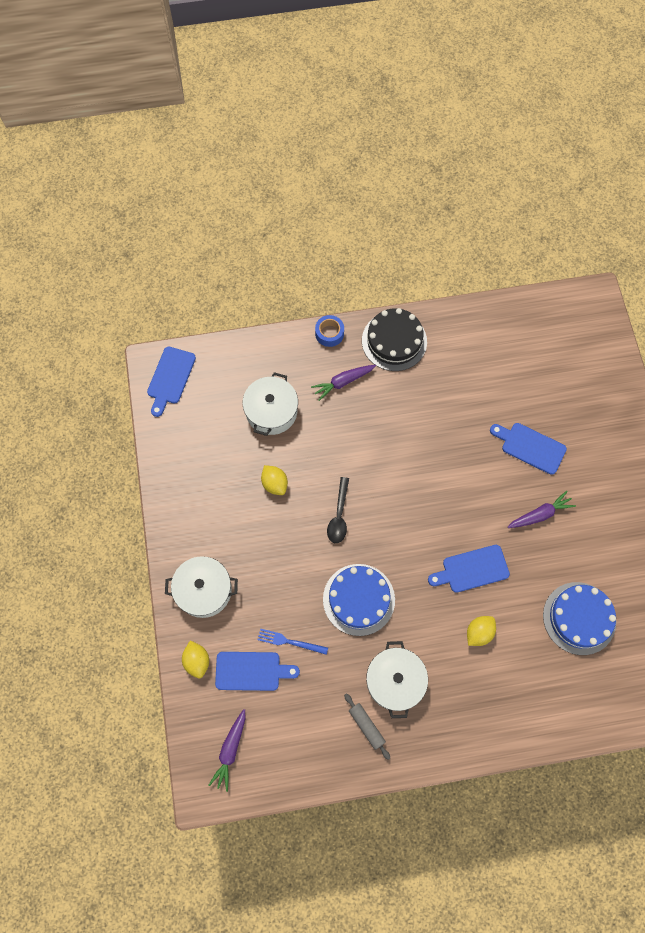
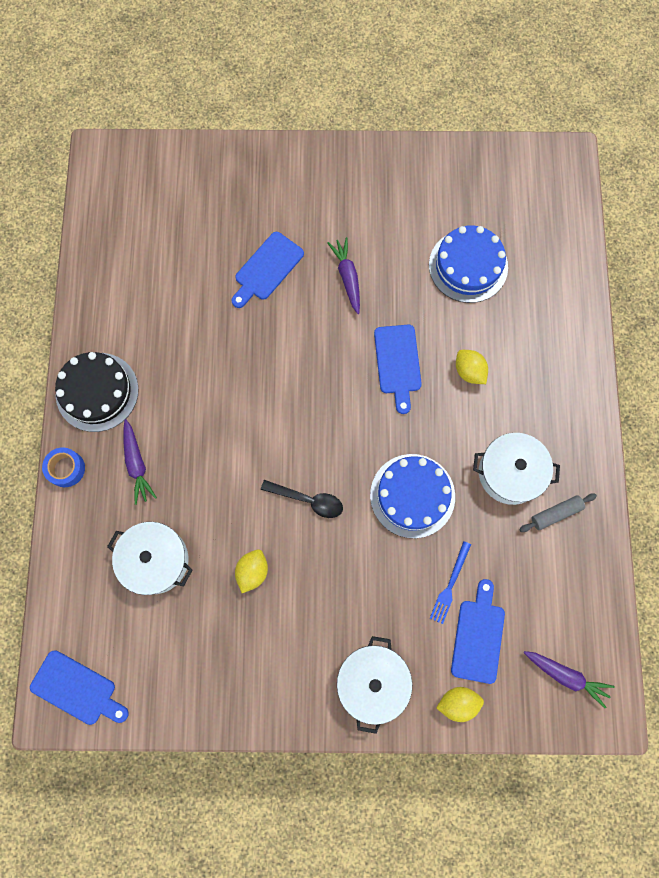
camera: 80 degrees left, 5 degrees up
(275, 484) = (252, 571): yellow lemon -> yellow lemon turned 45 degrees counterclockwise

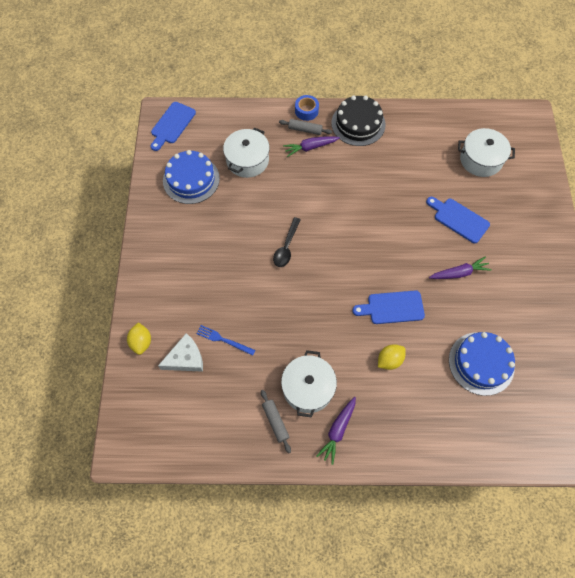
camera: 90 degrees right, 10 degrees down
(103, 471) = (305, 130): none -> grey rolling pin
(252, 571) = (238, 214): yellow lemon -> none
(372, 682) = (161, 287): white pot -> white pot (481, 160)
(412, 495) = (289, 315): blue cake -> blue cake (191, 179)
(478, 636) = (185, 358): blue cutting board -> white cheese
(566, 676) = (152, 421): purple carrot -> purple carrot (338, 430)

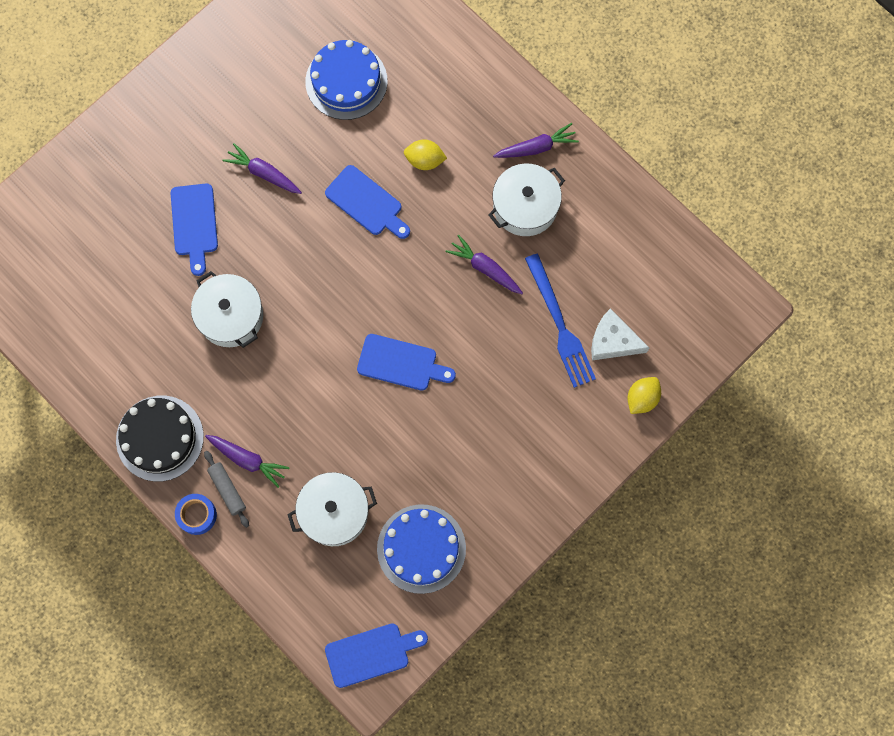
camera: 135 degrees left, 10 degrees up
(223, 340) = (560, 325): blue fork -> blue fork, size x1.71
(275, 422) = (584, 205): grey rolling pin -> none
(286, 247) = (401, 363): black spoon -> blue cutting board
(294, 332) = (485, 268): none -> purple carrot
(481, 160) = (86, 263): white pot -> white pot (230, 316)

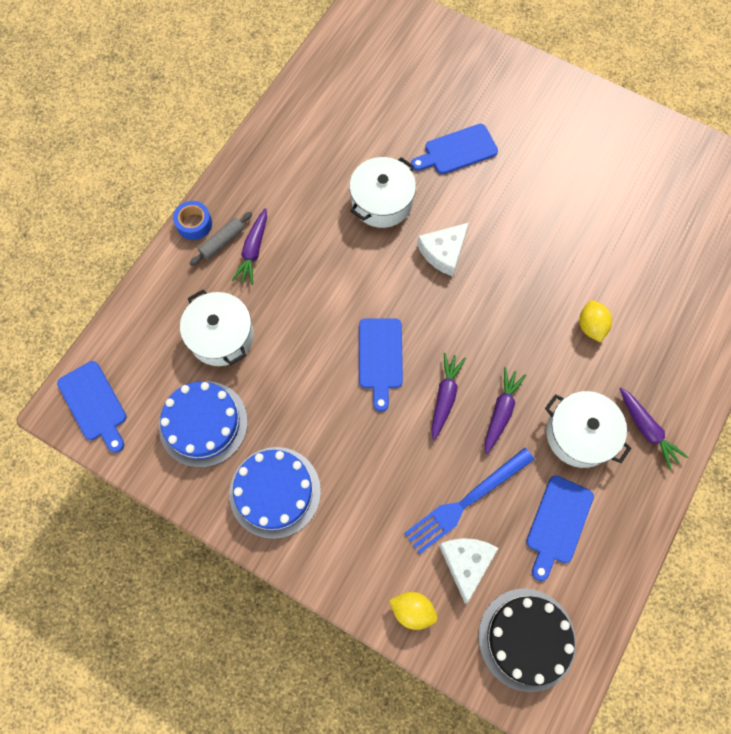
camera: 75 degrees right, 5 degrees down
(160, 438) = (256, 177): black cake -> black cake (526, 639)
(263, 173) = (524, 192): purple carrot -> purple carrot (445, 397)
(306, 271) = (443, 252): none -> white cheese
(346, 81) = (641, 236): blue cake -> blue cake (275, 492)
(366, 203) = (528, 285): blue cutting board -> blue cutting board (558, 523)

